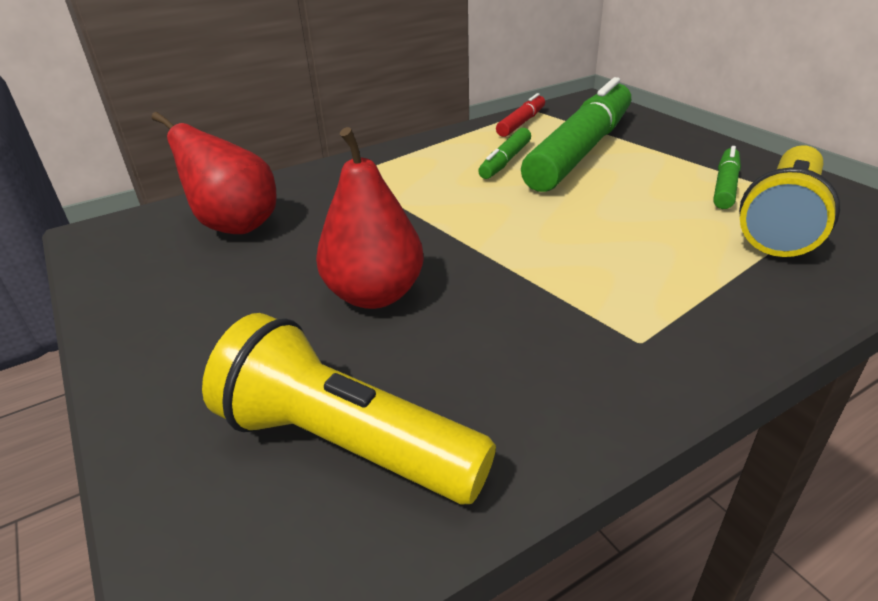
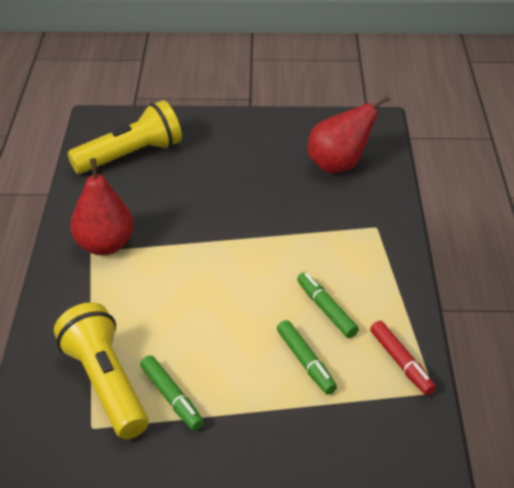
camera: 120 degrees right, 5 degrees up
(375, 295) = (214, 190): red pear -> red pear (105, 246)
(581, 151) = (306, 362): green marker -> green marker, size x0.45

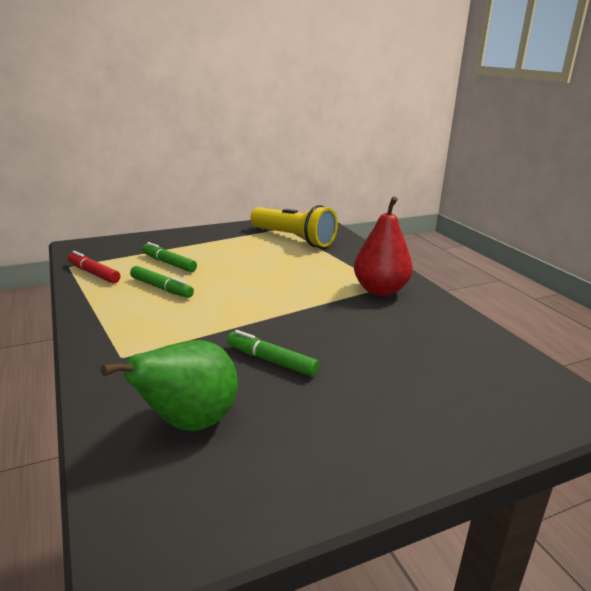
camera: 155 degrees right, 15 degrees down
(130, 155) = (468, 366): yellow flashlight -> none
(172, 398) = (249, 240): green marker -> green marker (271, 360)
(339, 165) = (189, 423): red pear -> green pear

